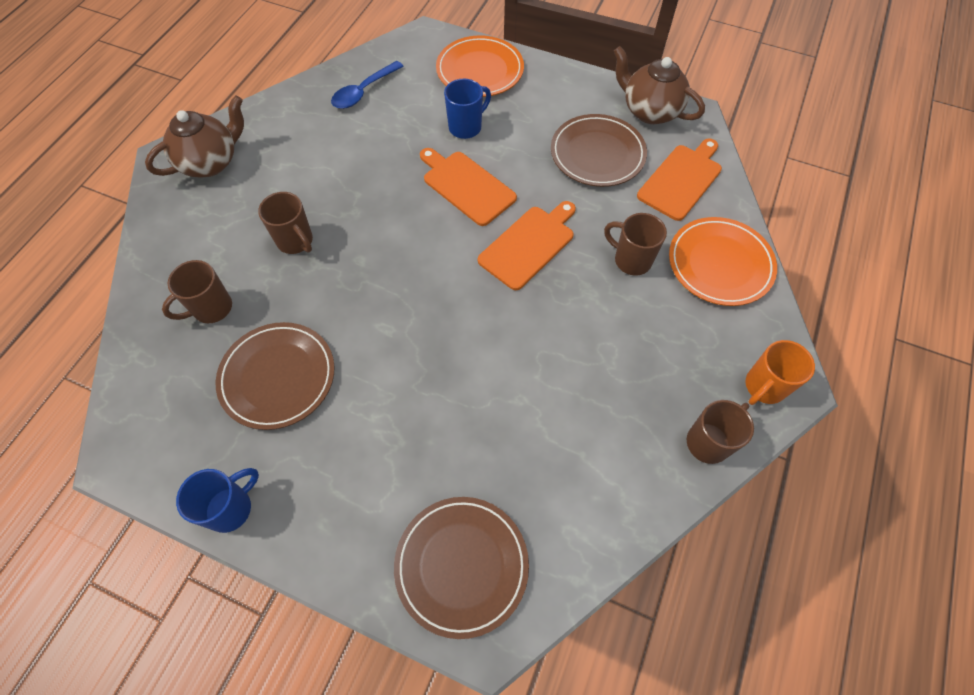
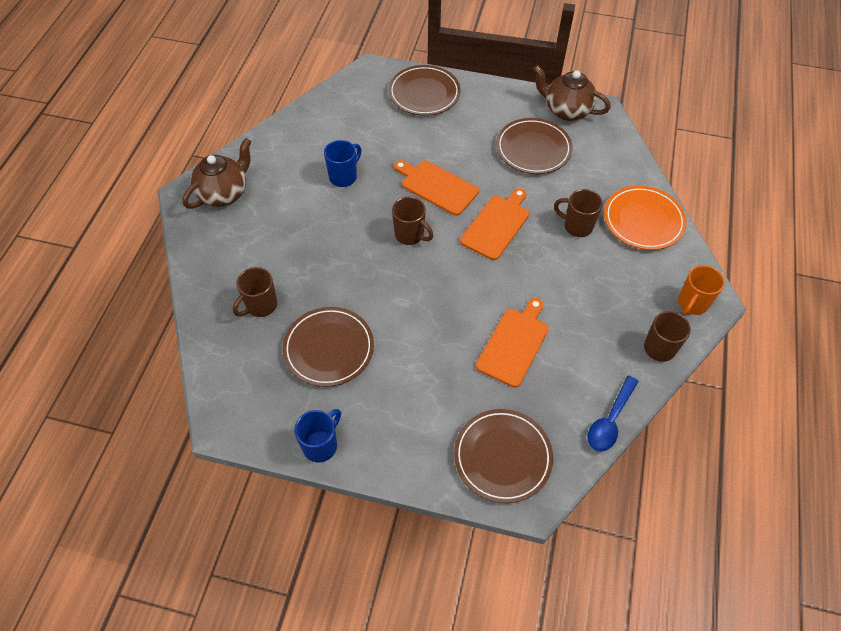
camera: 10 degrees left, 5 degrees down
(296, 241) = (313, 246): brown mug -> brown mug (410, 235)
(363, 92) = (333, 121): blue spoon -> blue spoon (610, 420)
(466, 127) = (425, 140): blue mug -> blue mug (344, 177)
(480, 70) = (424, 93): orange plate -> brown plate
(681, 180) = (601, 161): orange cutting board -> orange cutting board (514, 344)

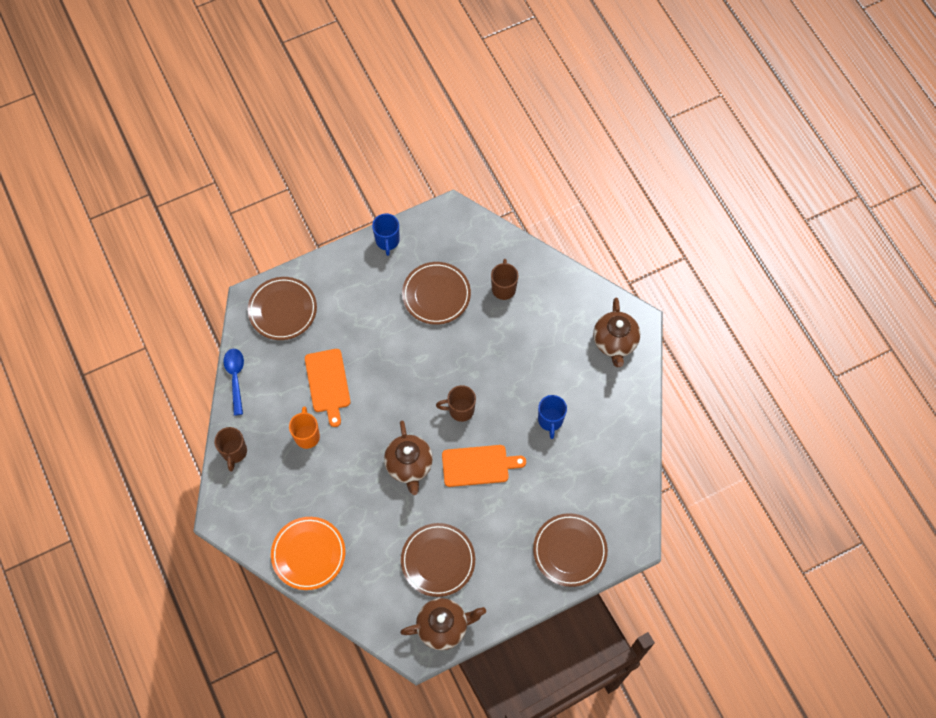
camera: 140 degrees right, 10 degrees up
(496, 225) = (409, 465): orange cutting board -> brown teapot
(577, 226) = (352, 509): brown mug -> none
(692, 304) = (232, 504): orange mug -> orange mug (307, 435)

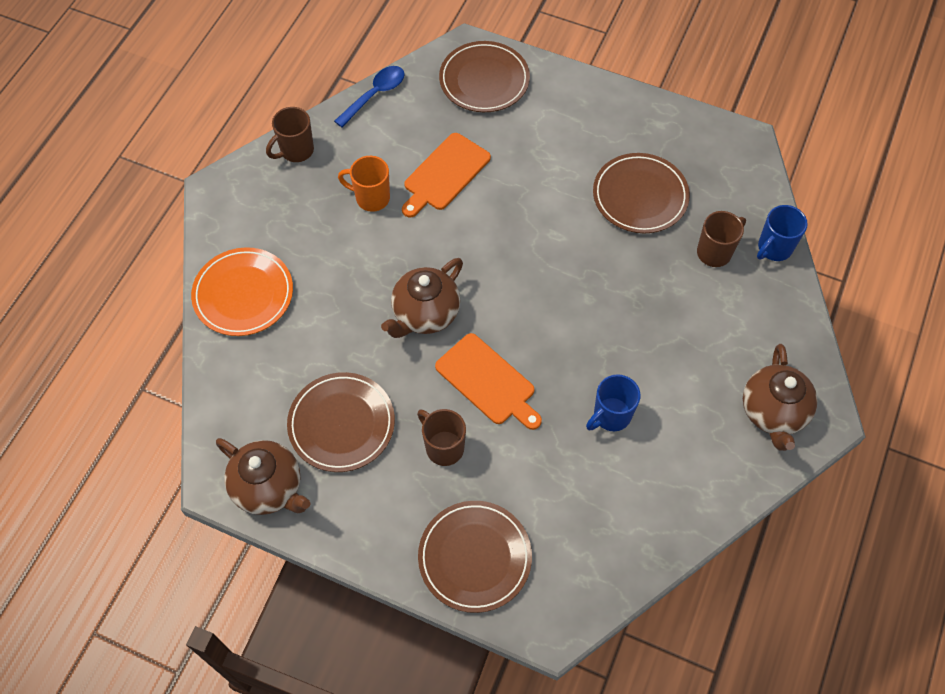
camera: 50 degrees right, 5 degrees down
(307, 435) = (371, 198): orange mug -> orange mug turned 120 degrees counterclockwise
(387, 241) = (650, 111): blue mug -> blue mug (773, 248)
(460, 410) = (534, 315): brown mug -> brown mug (443, 447)
(615, 342) = (773, 412): brown teapot -> brown teapot turned 45 degrees counterclockwise

